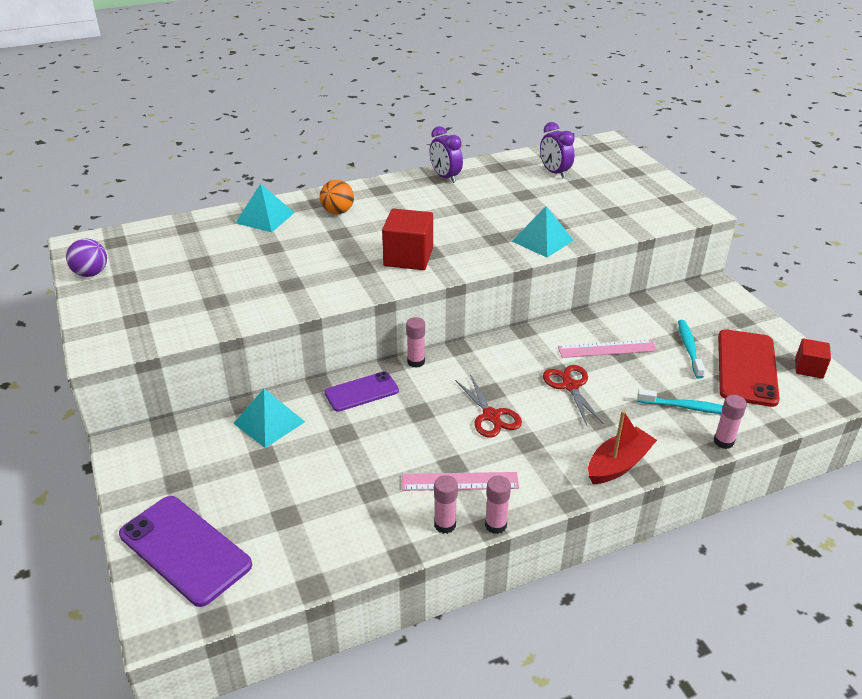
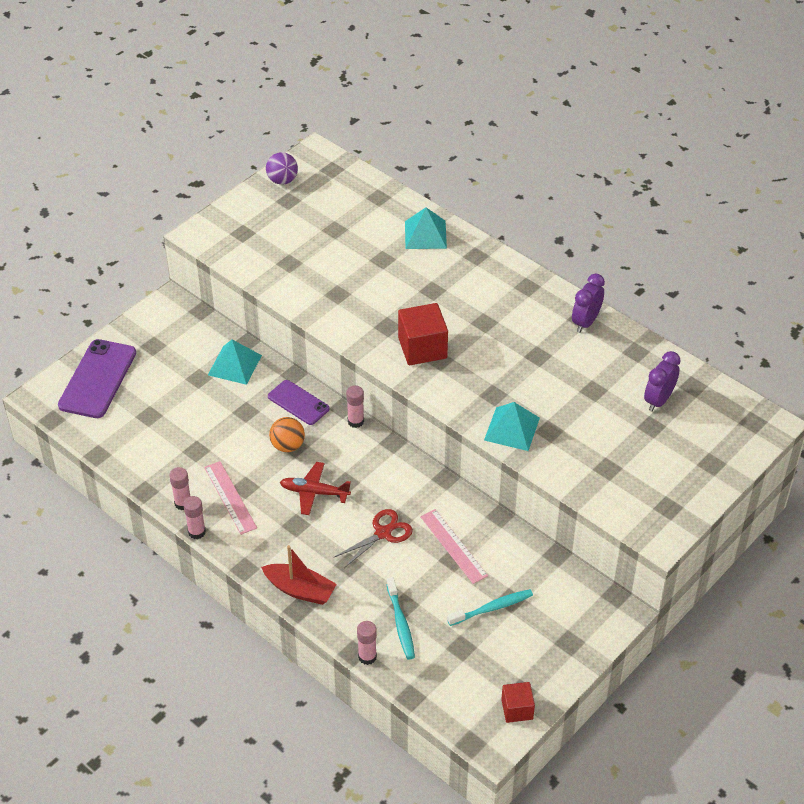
camera: 65 degrees right, 10 degrees up
(337, 212) = (466, 275): orange ball -> orange ball (287, 446)
(491, 416) = (314, 492): red scissors -> red plane
(747, 367) = (488, 658): red phone -> none

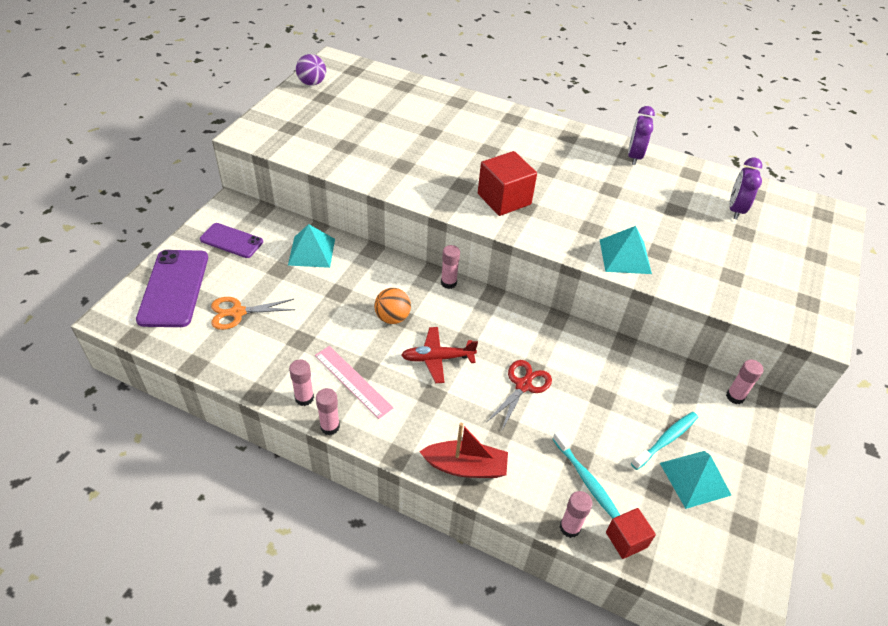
camera: 20 degrees left, 0 degrees up
(148, 414) = (237, 312): none -> orange scissors
(298, 402) = (387, 275): purple phone -> purple phone (231, 240)
(425, 234) = (459, 108): turquoise pyramid -> turquoise pyramid (694, 478)
(453, 546) = (596, 383): pink ruler -> none
(517, 709) = (751, 549): red cube -> red cube (626, 540)
(583, 585) = (735, 396): none -> pink glue stick

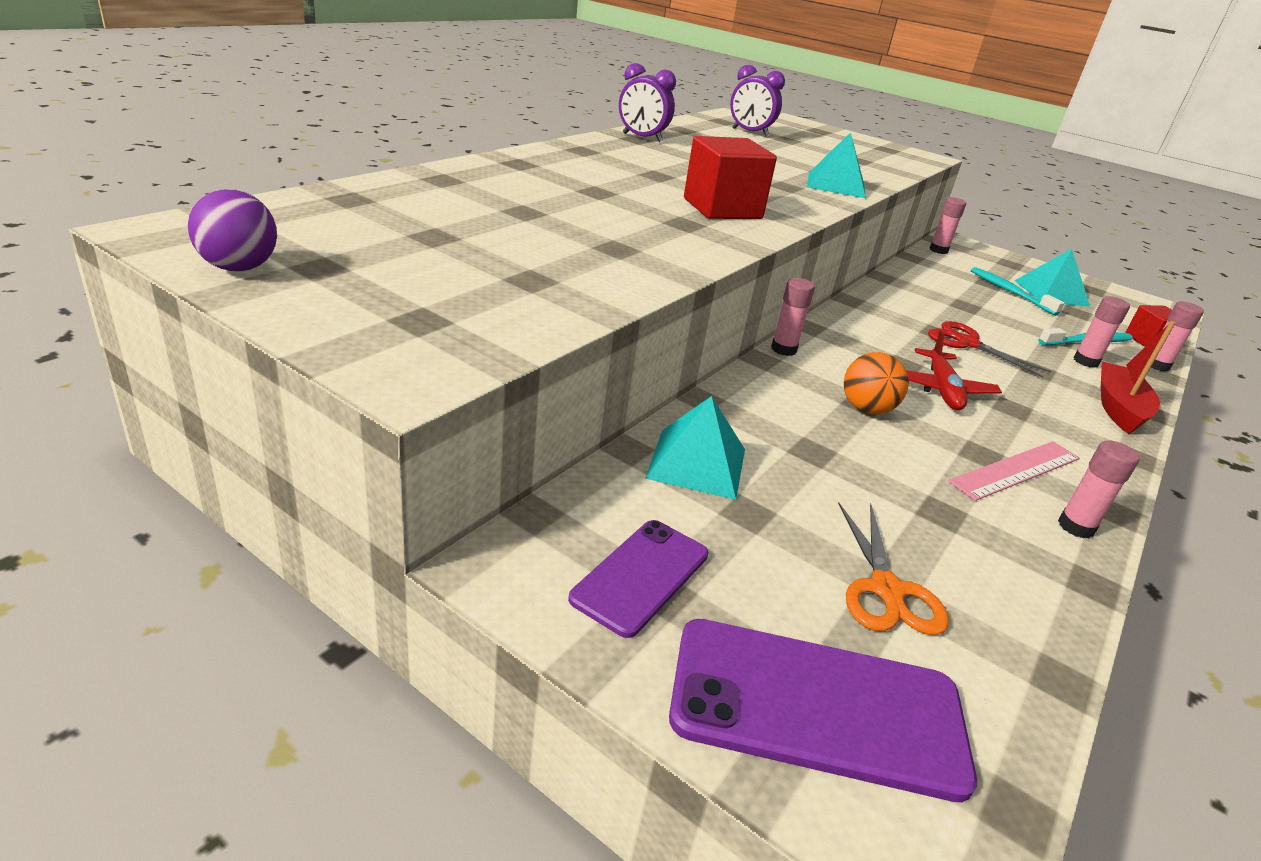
camera: 80 degrees left, 15 degrees down
(330, 426) = (1120, 508): pink glue stick -> pink glue stick (1085, 361)

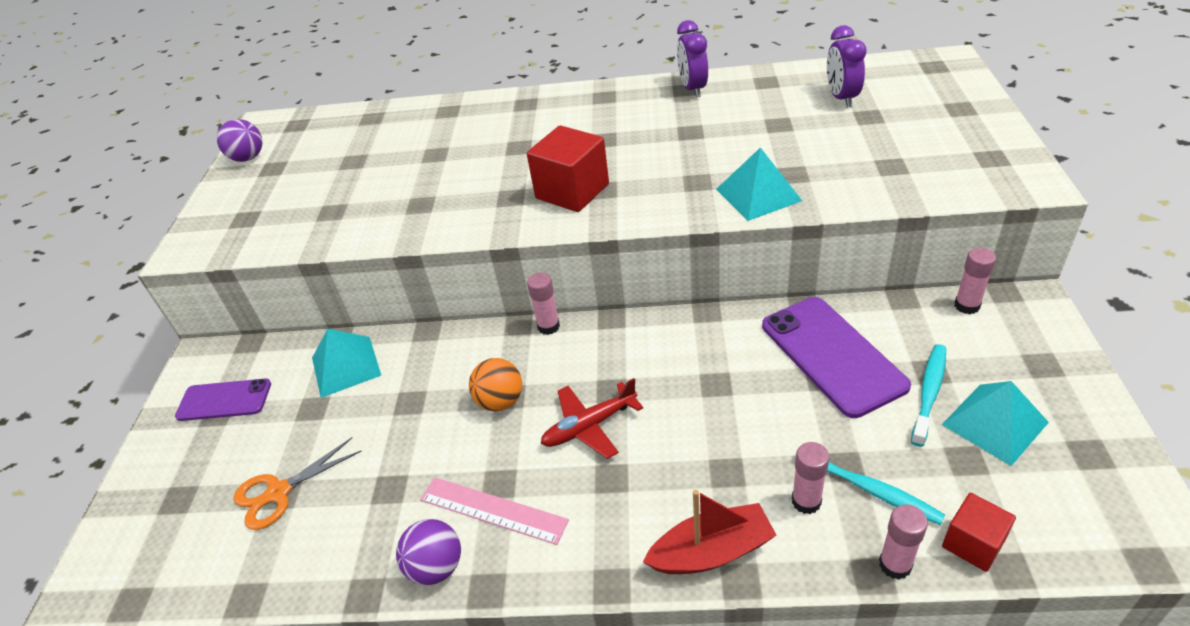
camera: 65 degrees right, 10 degrees up
(817, 706) = (165, 502): purple phone -> purple phone (832, 355)
(967, 343) = (718, 409): red scissors -> none
(1076, 527) = (436, 567): pink glue stick -> purple ball

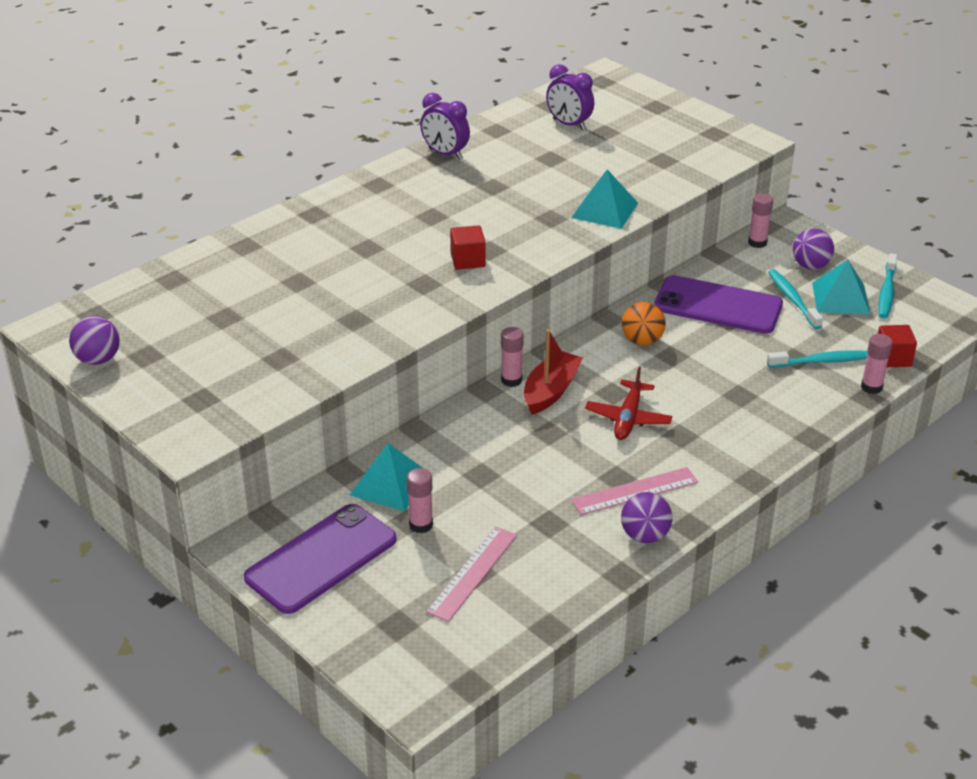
camera: 50 degrees left, 5 degrees down
(224, 400) = (321, 558): purple phone -> purple phone, size x1.62
(278, 493) = (472, 573): orange scissors -> pink ruler
(500, 401) = (547, 438): orange ball -> orange ball (642, 341)
(572, 191) = (468, 260): red cube -> red cube, size x0.60
(711, 552) = (782, 434): red boat -> red boat (550, 391)
(806, 501) = (798, 385): pink glue stick -> pink glue stick (421, 525)
(1002, 363) = (810, 266): none -> purple ball
(1071, 449) = (886, 292): none -> turquoise toothbrush

